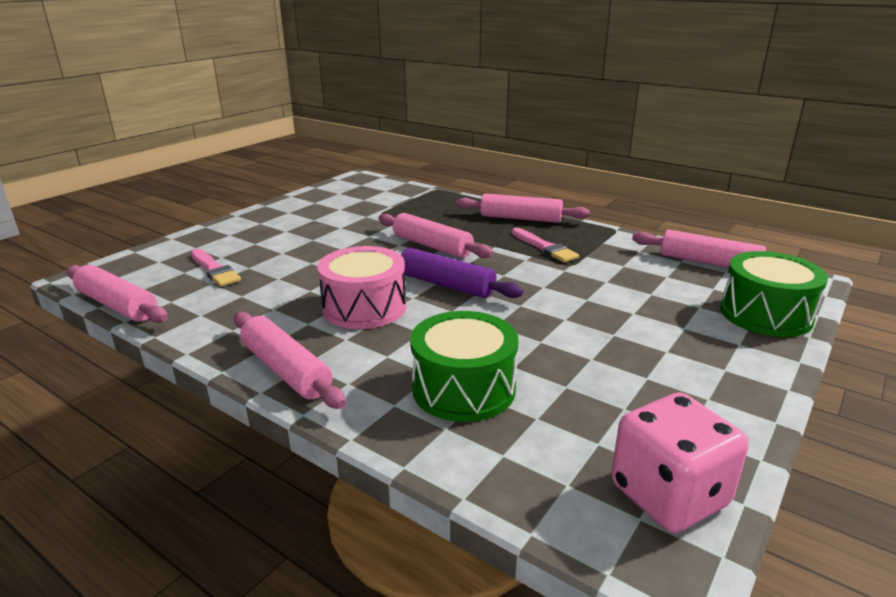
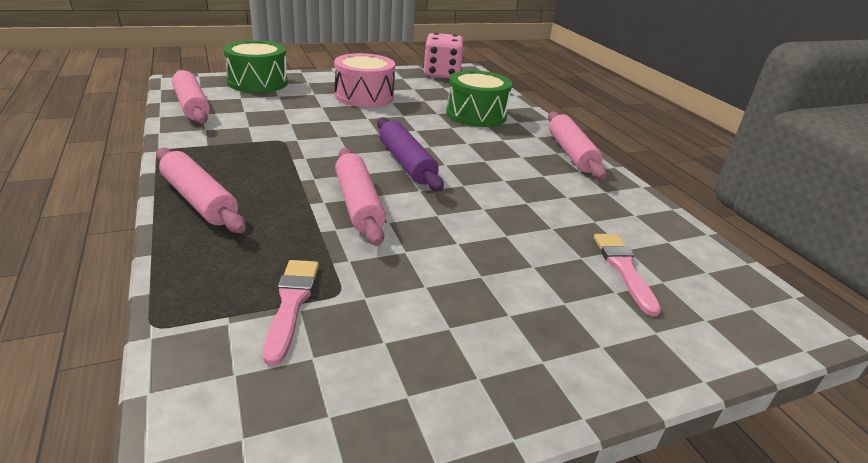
camera: 150 degrees left, 5 degrees up
(117, 305) = (726, 256): pink rolling pin -> none
(364, 307) = (491, 170): pink drum -> pink drum (364, 96)
(544, 247) = (264, 160): pink brush -> pink brush (291, 304)

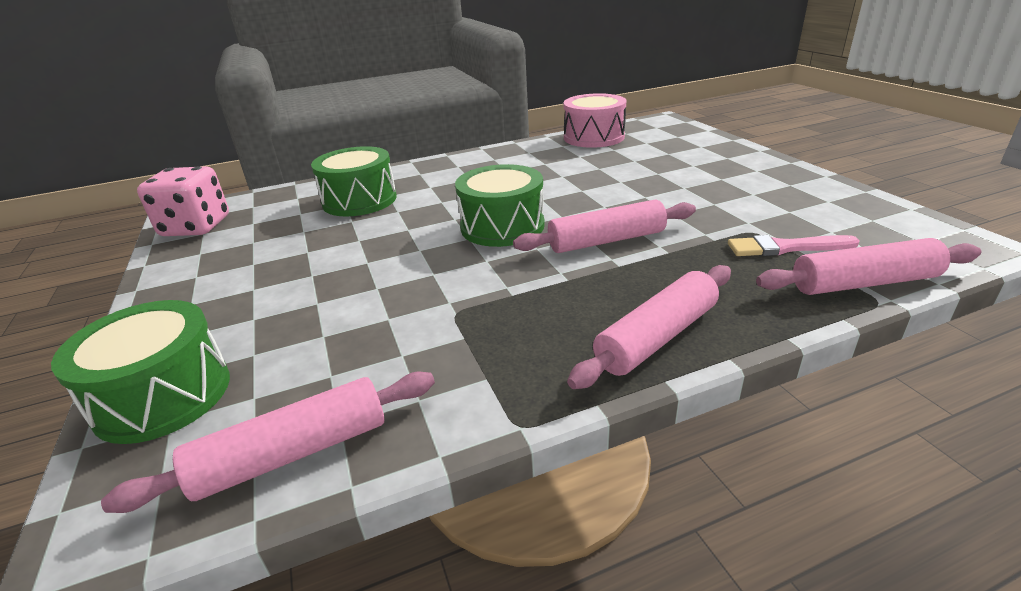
camera: 85 degrees left, 0 degrees up
(364, 96) = (278, 273): pink drum -> pink drum (594, 137)
(406, 163) = (502, 226): purple rolling pin -> green drum
(571, 153) = (458, 161): pink rolling pin -> pink rolling pin (864, 283)
(624, 269) = (640, 150): pink brush -> none

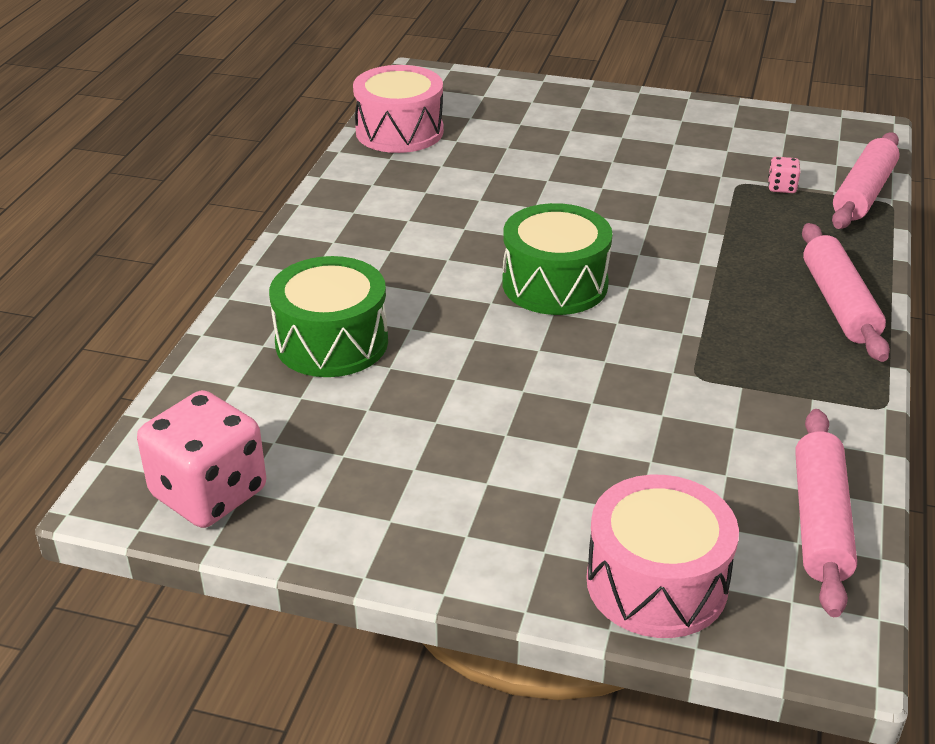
camera: 55 degrees left, 5 degrees up
(163, 395) = (656, 583): green drum -> pink drum
(606, 240) = (663, 248): pink rolling pin -> none
(786, 248) = (781, 187): pink brush -> pink dice

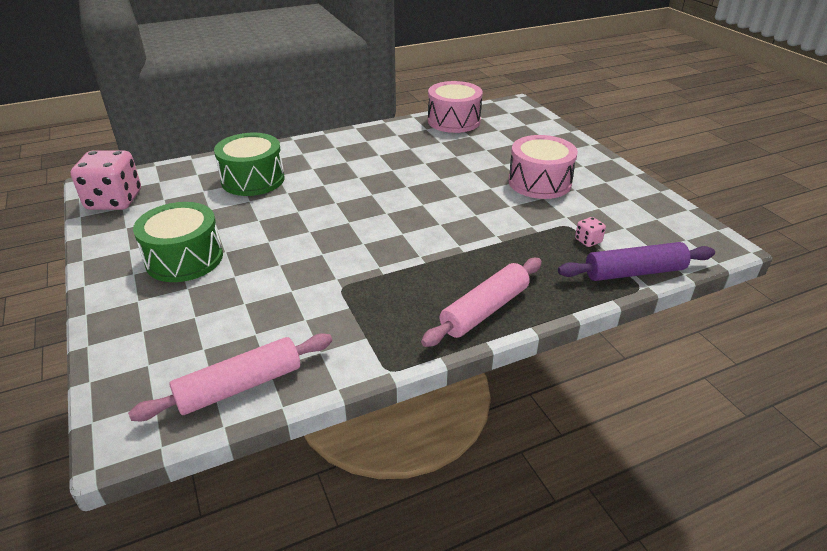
camera: 50 degrees right, 0 degrees up
(555, 284) = (375, 212): green drum -> green drum (184, 259)
(656, 583) = (136, 346): pink drum -> pink drum (539, 182)
(863, 193) = (634, 272): pink rolling pin -> purple rolling pin

